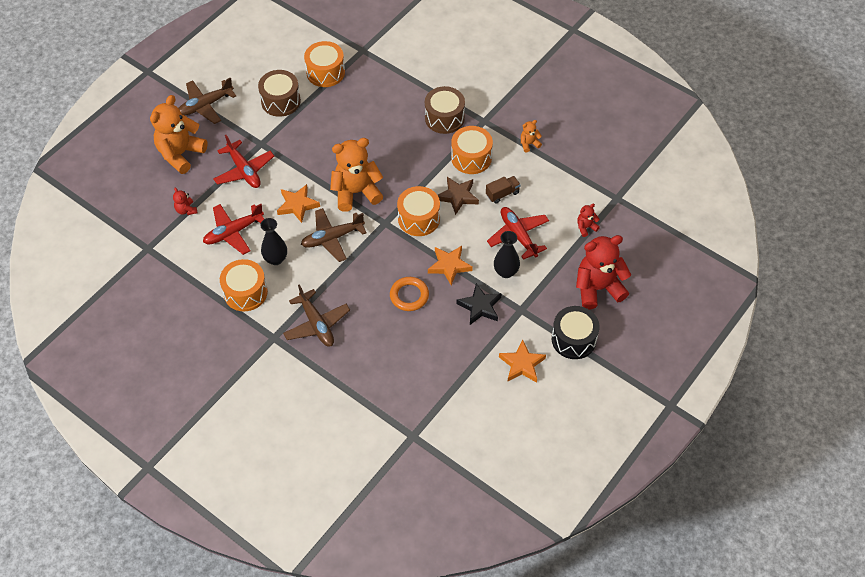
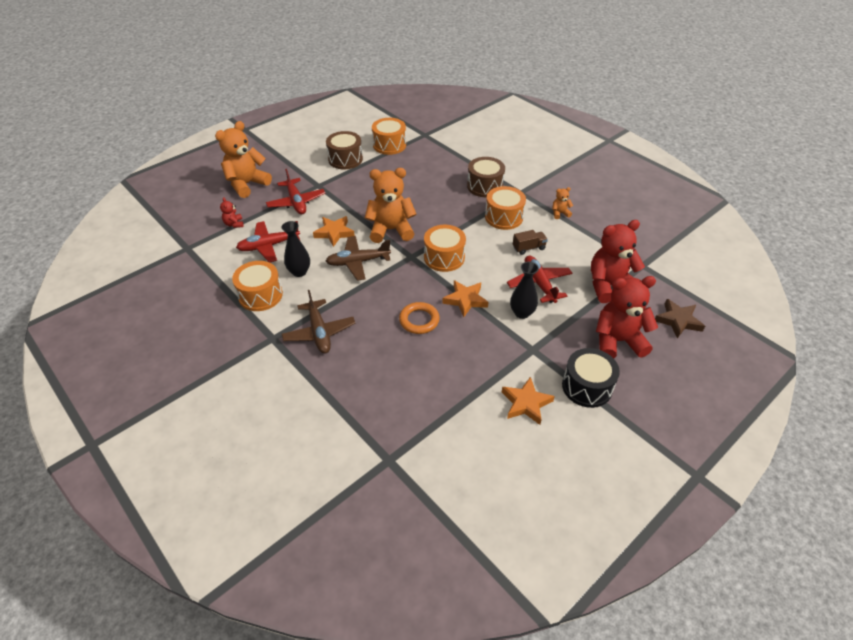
camera: 10 degrees right, 10 degrees down
(205, 105) = (281, 155): brown plane -> none
(458, 196) = (485, 245): brown star -> brown star (678, 320)
(480, 306) = (490, 340): black star -> none
(586, 227) = (609, 286): red teddy bear -> red teddy bear, size x2.27

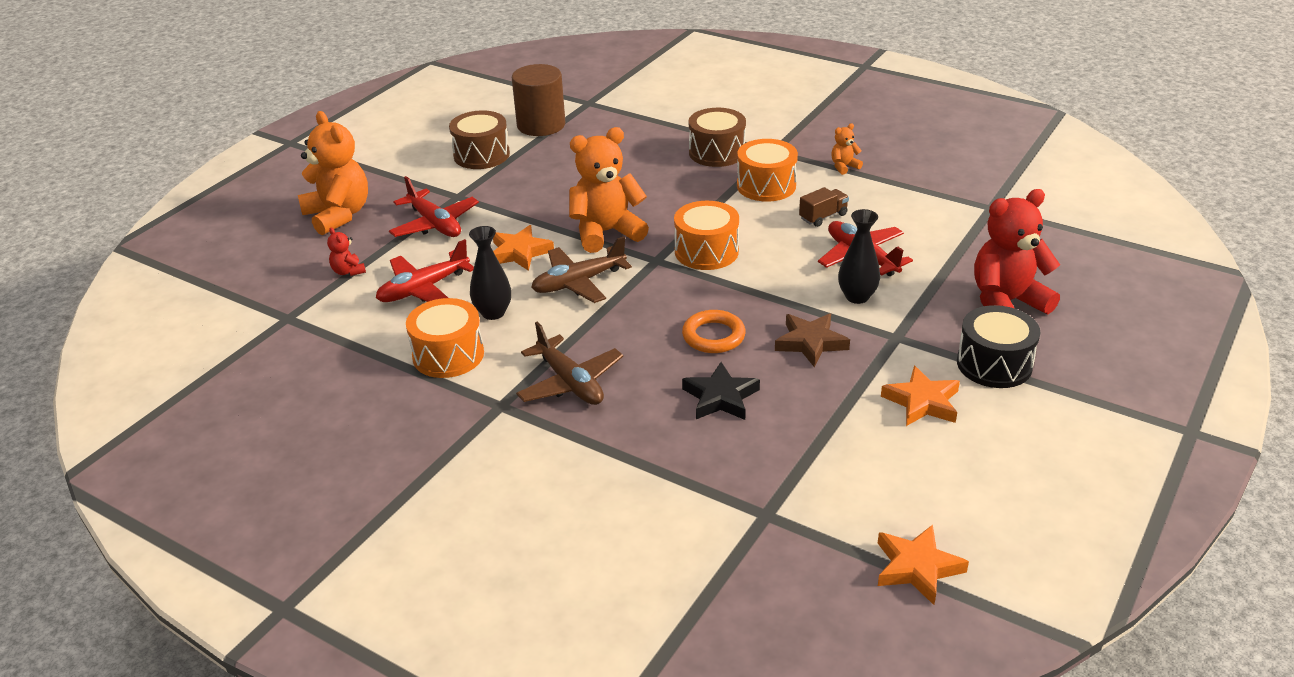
camera: 15 degrees left, 10 degrees down
(247, 184) = (338, 215): orange teddy bear -> orange teddy bear turned 120 degrees clockwise
(389, 145) = (541, 125): orange drum -> brown cylinder
(402, 366) = (720, 397): none -> black star
(465, 300) = (767, 297): orange star -> orange star (917, 568)
(609, 286) = (959, 240): red teddy bear -> none
(678, 320) = (1073, 262): brown star -> brown star (810, 343)

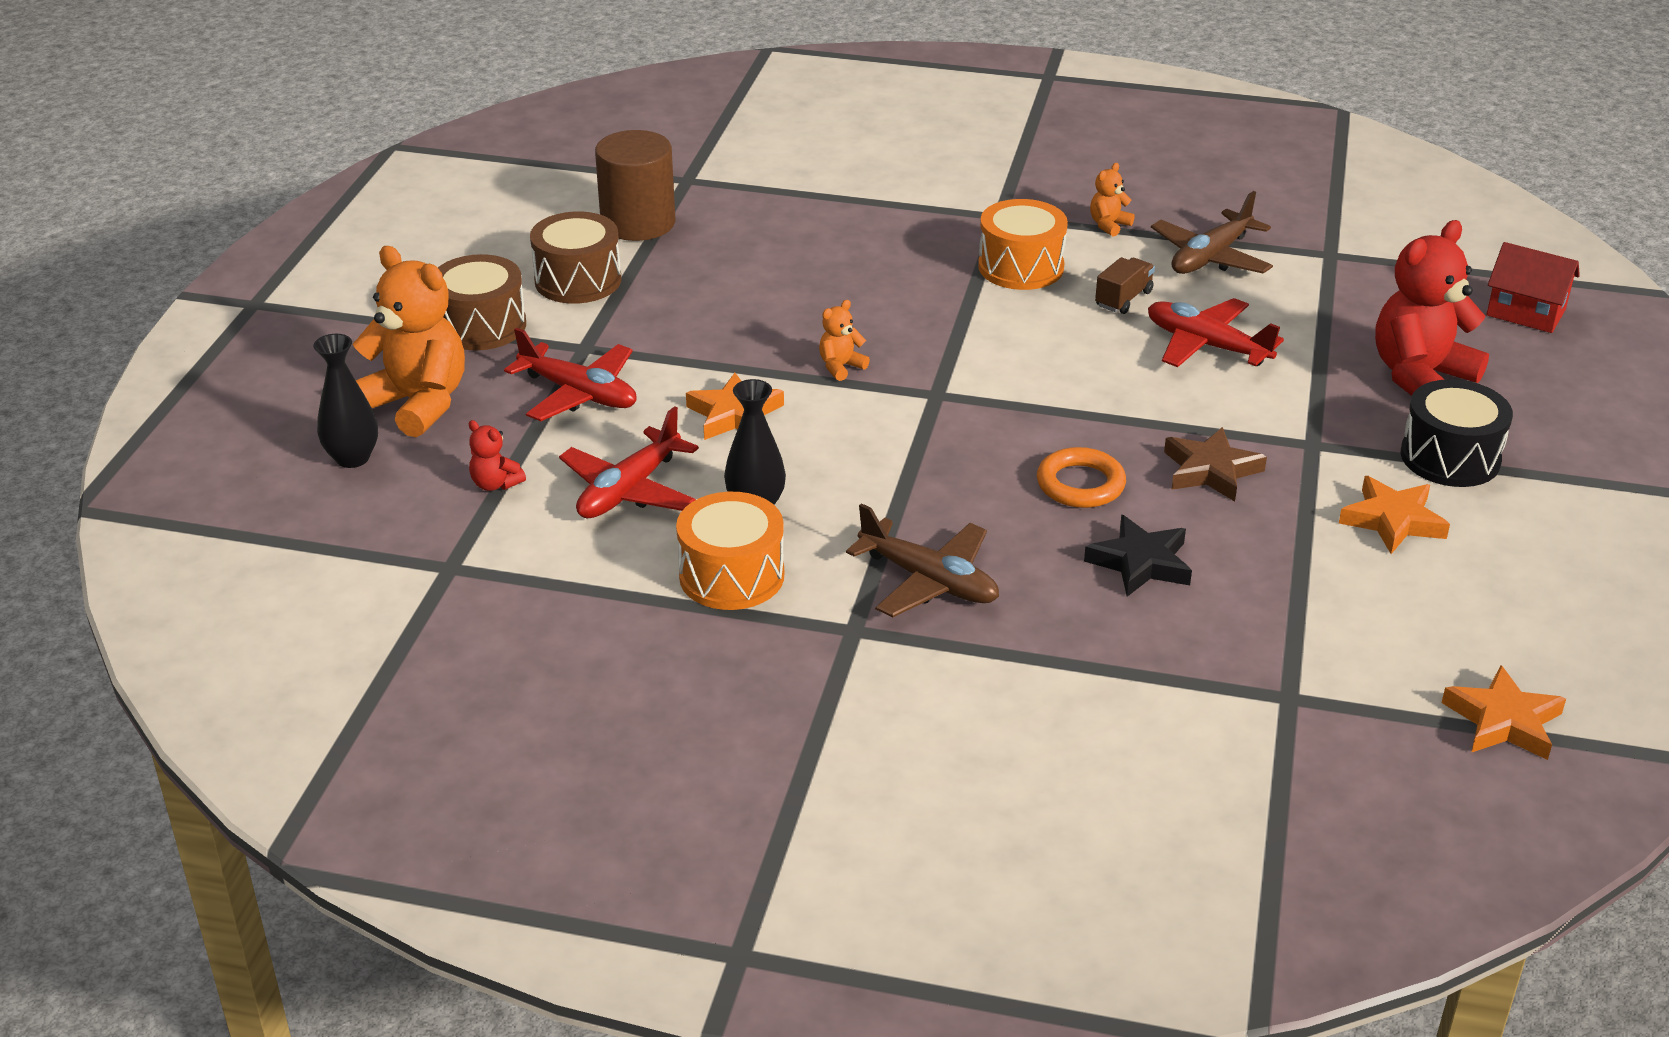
camera: 20 degrees left, 0 degrees up
(578, 282) = (849, 443): brown plane -> brown plane (1210, 257)
(606, 232) = (841, 367): orange teddy bear -> orange teddy bear, size x0.44
(706, 252) = (998, 371): orange drum -> none
(717, 152) = (922, 229): brown drum -> brown drum (481, 326)
(857, 297) = (1232, 400): black vase -> black vase (352, 458)
(1116, 270) = (1525, 313): none -> red house

